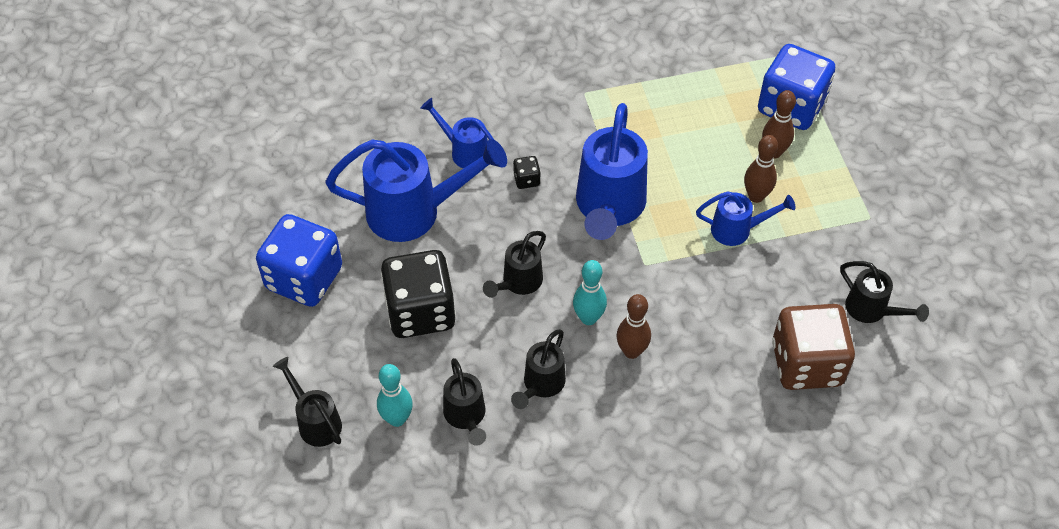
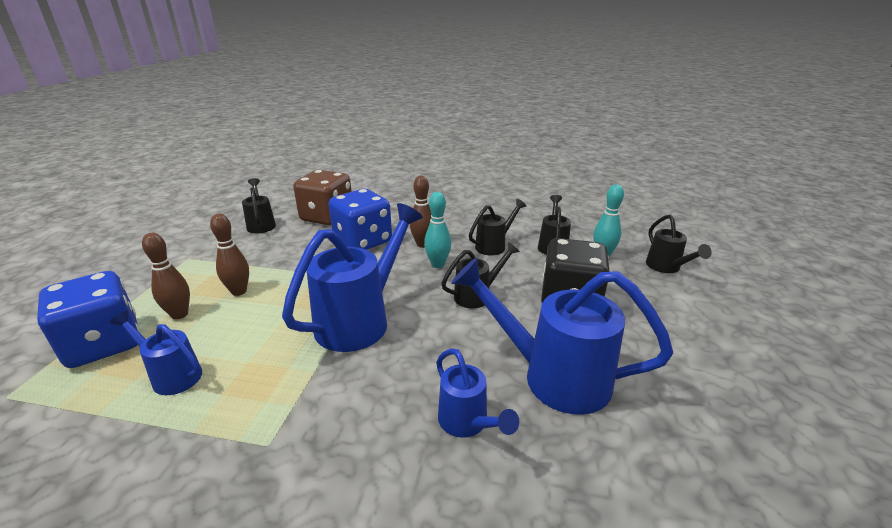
camera: 155 degrees left, 25 degrees down
(304, 278) = (686, 354): blue dice -> blue dice (363, 241)
(526, 180) = (416, 367): black dice -> none
(737, 230) = (281, 277): blue watering can -> blue watering can (172, 375)

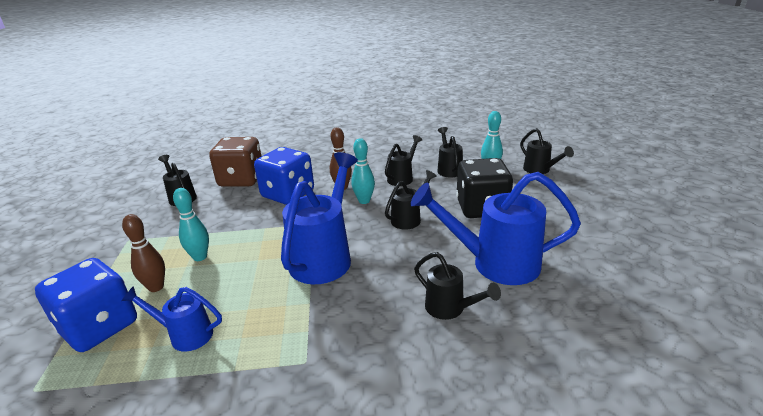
camera: 15 degrees left, 0 degrees up
(239, 291) = (200, 257): brown bowling pin -> turquoise bowling pin
(467, 423) = (450, 309): blue watering can -> black watering can

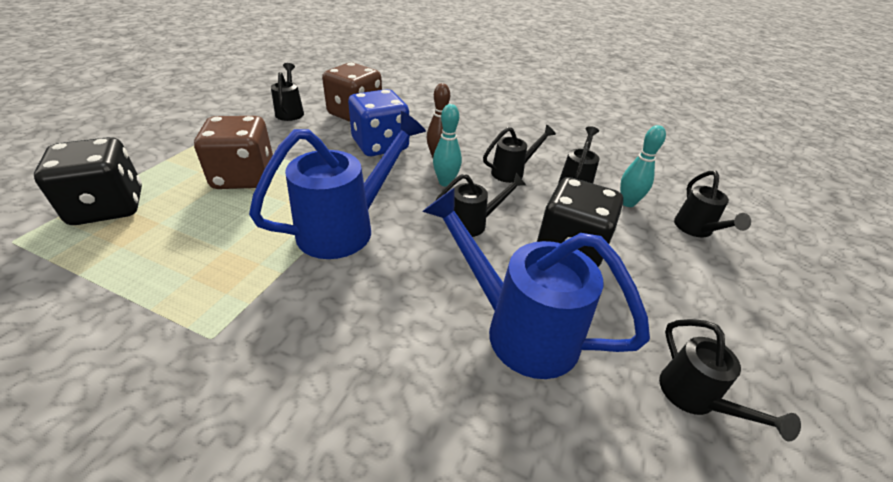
camera: 25 degrees right, 10 degrees up
(99, 326) = (108, 207): blue dice -> black dice
(156, 287) = (183, 190): brown bowling pin -> none
(185, 335) = (154, 249): blue watering can -> none
(200, 257) = (244, 177): turquoise bowling pin -> brown dice
(450, 309) = (409, 360): black watering can -> black watering can (694, 398)

